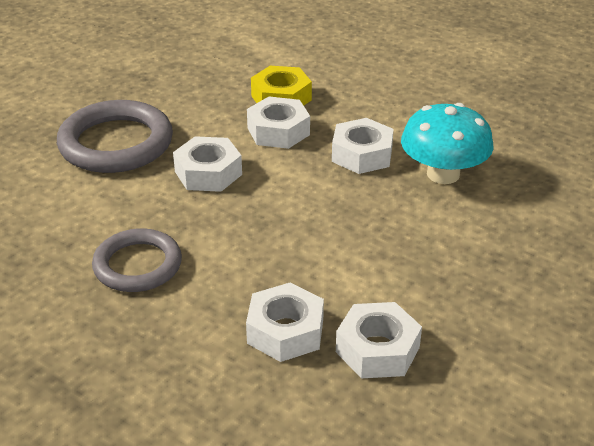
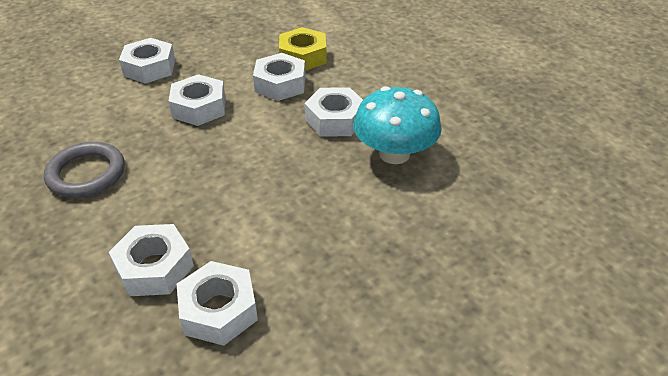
camera: 20 degrees right, 5 degrees up
(116, 143) = (149, 68): grey ring -> white nut

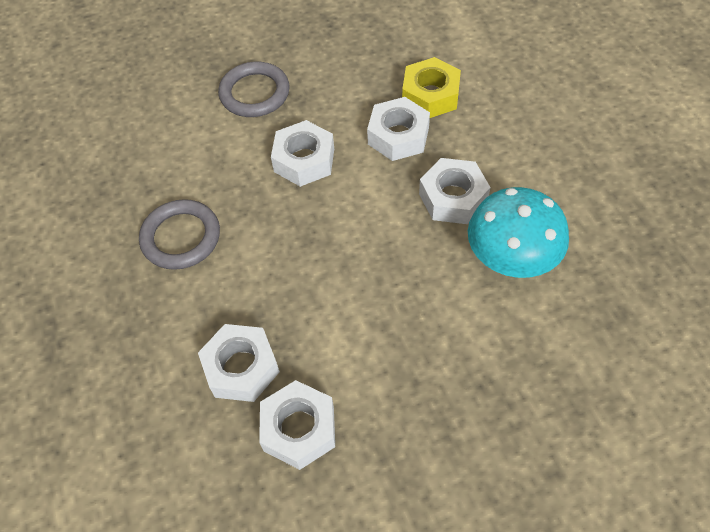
camera: 15 degrees right, 15 degrees up
(149, 68) = (254, 93): white nut -> grey ring

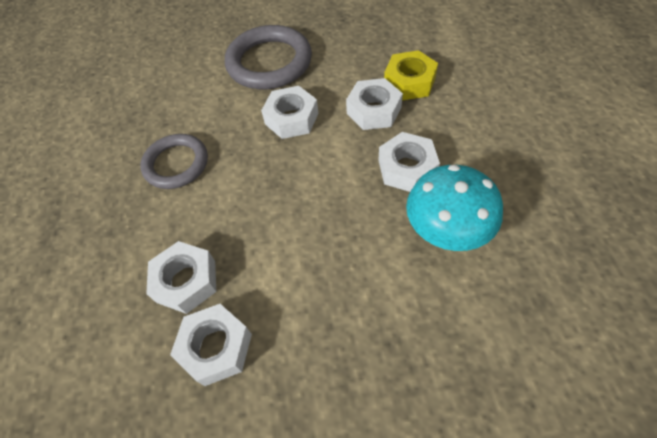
camera: 15 degrees right, 0 degrees up
(254, 93) = (269, 62): grey ring -> grey ring, size x1.52

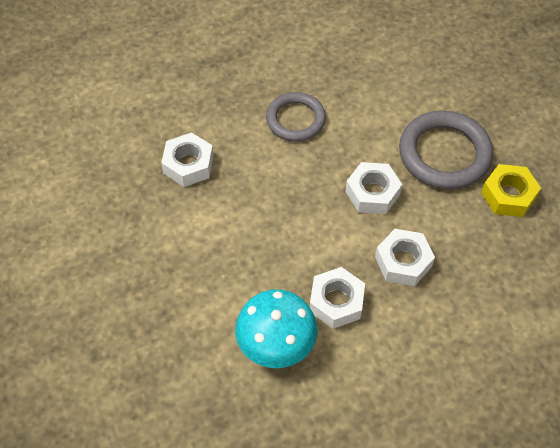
camera: 70 degrees right, 0 degrees up
(216, 347) = (141, 200): white nut -> none
(409, 82) = (454, 289): yellow nut -> yellow nut (508, 195)

